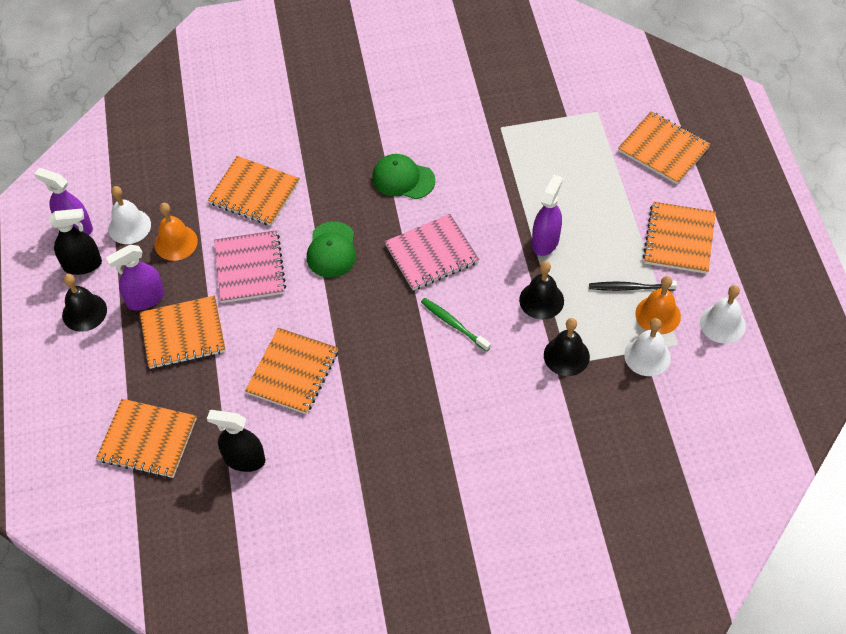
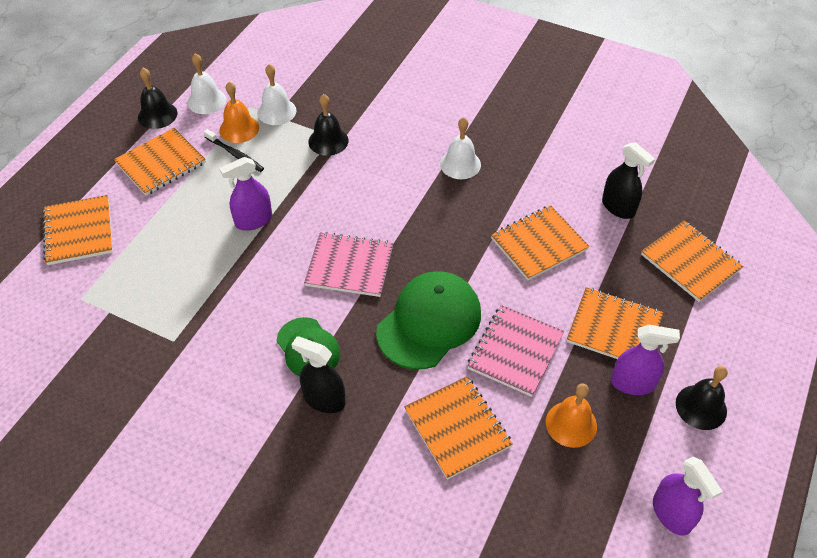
camera: 145 degrees left, 5 degrees down
(82, 265) = (682, 461): black spray bottle -> black spray bottle (324, 399)
(129, 226) = (610, 475): white bell -> white bell (460, 164)
(331, 250) = (429, 322): green cap -> green cap, size x1.62
(453, 324) = (385, 205): green toothbrush -> none
(541, 300) = (304, 183): black bell -> black bell (157, 115)

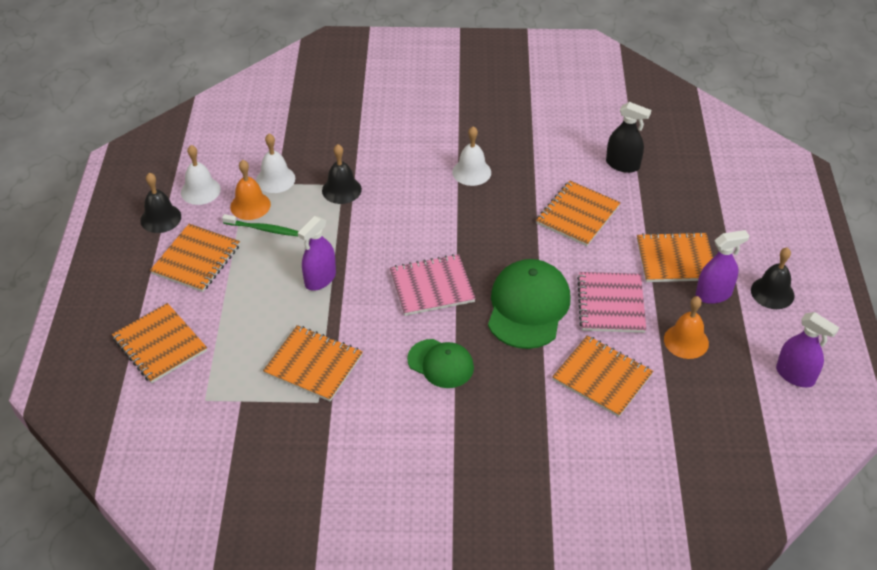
camera: 25 degrees left, 5 degrees down
(235, 154) = (263, 229): black toothbrush -> green toothbrush
(324, 399) = (481, 397): black spray bottle -> none
(690, 262) = (703, 189): orange notebook -> orange notebook (313, 365)

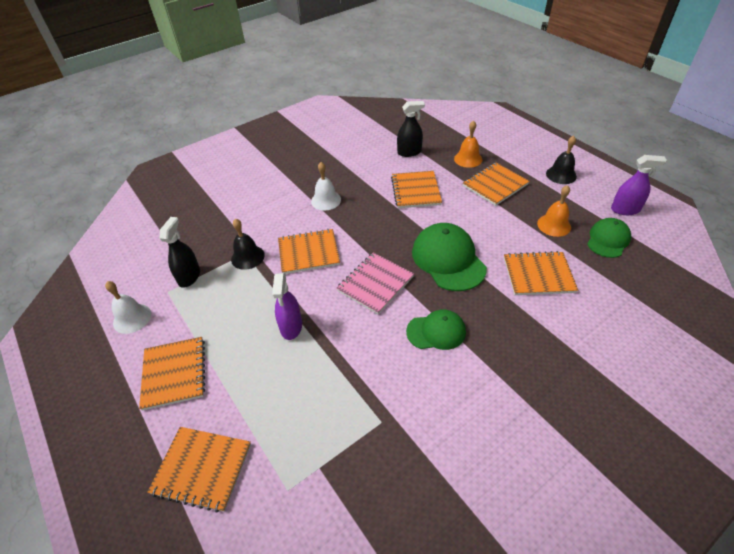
camera: 35 degrees left, 0 degrees up
(160, 218) = (113, 359): black bell -> none
(250, 205) = (185, 306): orange bell -> orange bell (468, 159)
(263, 229) = (211, 317): green toothbrush -> none
(275, 179) = (189, 277): white bell -> black spray bottle
(313, 365) = (349, 395): orange notebook -> orange notebook (308, 253)
(611, 304) = (491, 229): pink notebook -> none
(713, 294) = (535, 192): purple spray bottle -> none
(727, 392) = (608, 240): none -> green cap

